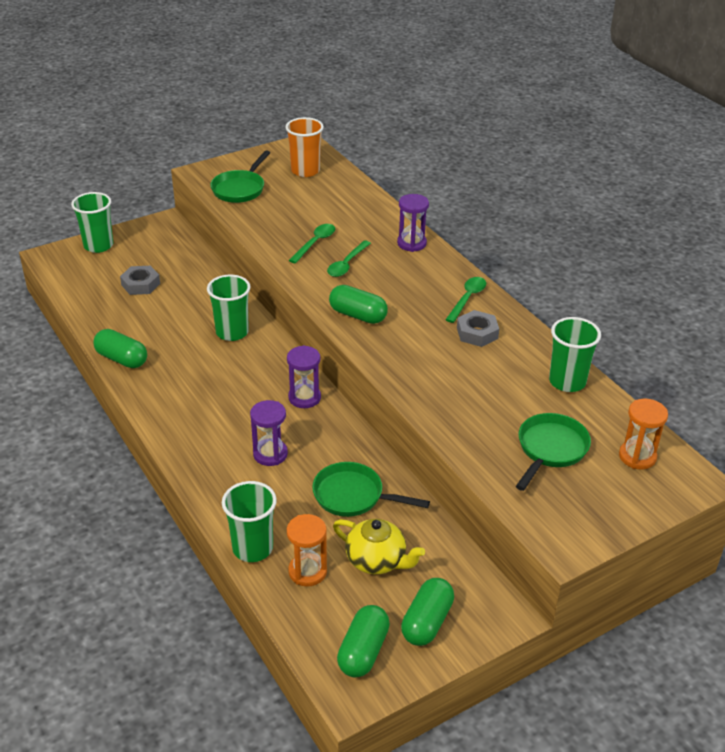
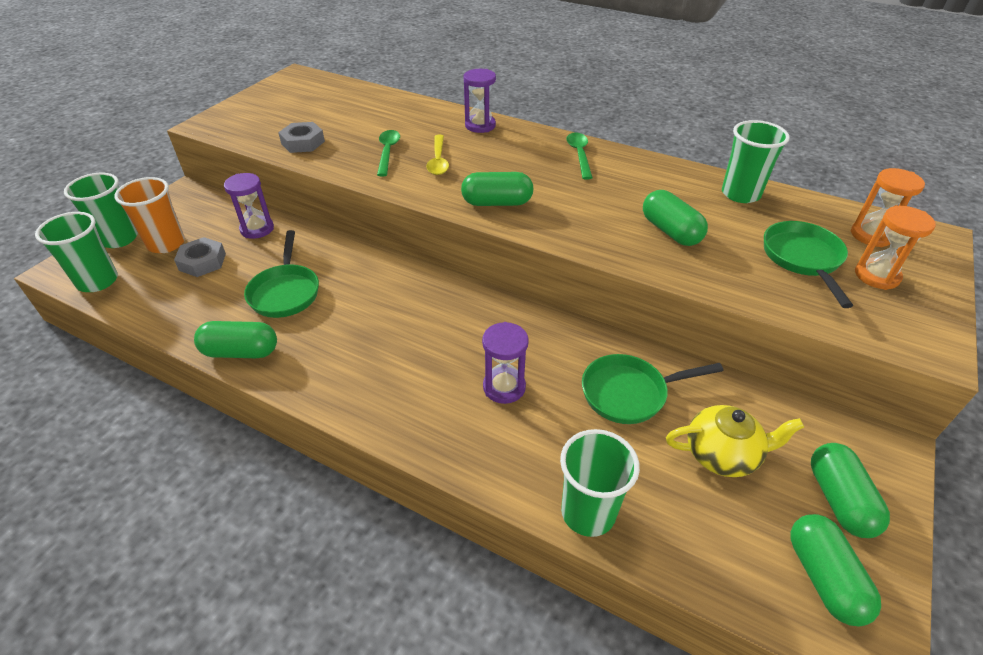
camera: 30 degrees left, 5 degrees up
(232, 332) = (349, 274): green cup -> green cup (98, 281)
(240, 189) = (262, 127): green pan -> green pan (285, 292)
(304, 398) = (483, 311): purple hourglass -> purple hourglass (257, 229)
(305, 171) = (317, 95): orange cup -> orange cup (166, 244)
(307, 571) = (671, 508): orange hourglass -> orange hourglass (876, 276)
(347, 264) = (438, 161): green spoon -> yellow spoon
(468, 388) = (670, 231): none -> green capsule
(477, 333) = (620, 180): grey nut -> grey nut (303, 142)

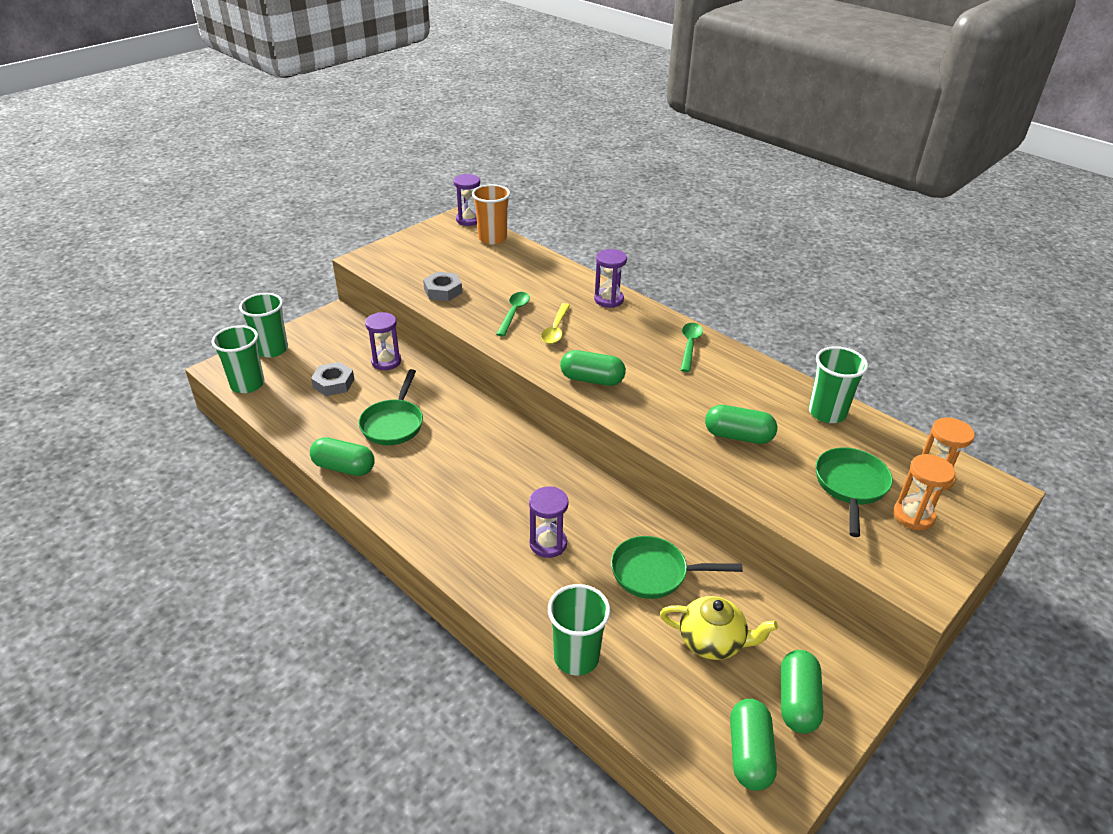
camera: 15 degrees right, 5 degrees down
(166, 244) = (308, 361): orange cup -> orange cup (492, 238)
(307, 74) = (469, 220): none -> purple hourglass
(670, 231) = (738, 436): green capsule -> green capsule turned 60 degrees counterclockwise

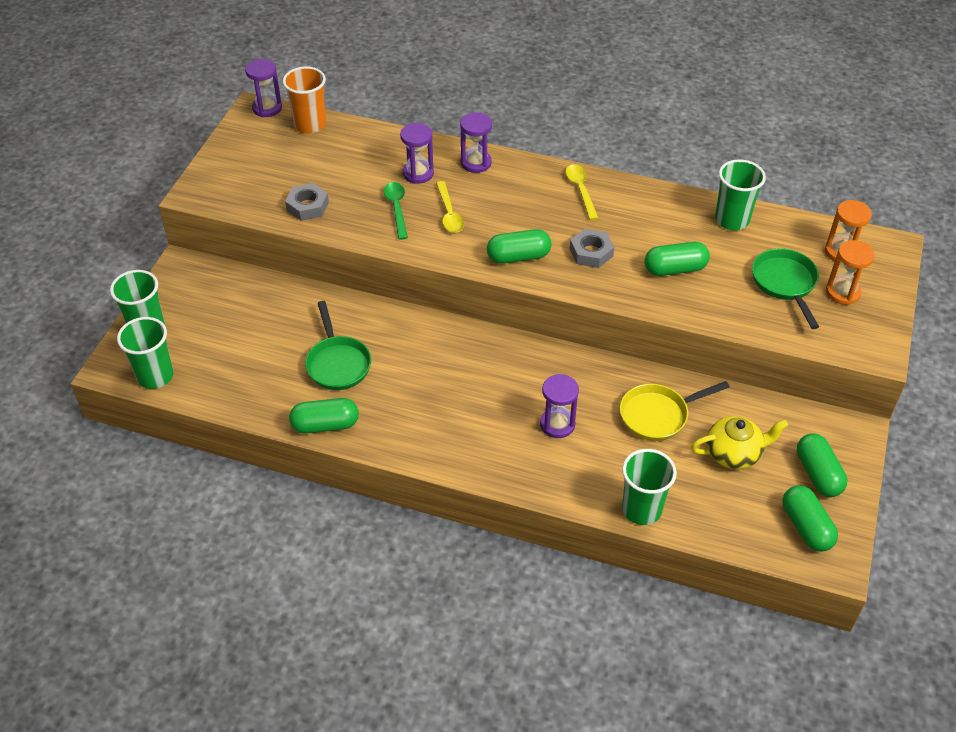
camera: 25 degrees left, 10 degrees up
(333, 383) = (244, 343): grey nut -> grey nut (591, 252)
(386, 361) = (278, 300): purple hourglass -> purple hourglass (418, 173)
(654, 573) = (658, 415): green pan -> yellow pan
(689, 346) = (581, 190): green spoon -> yellow spoon

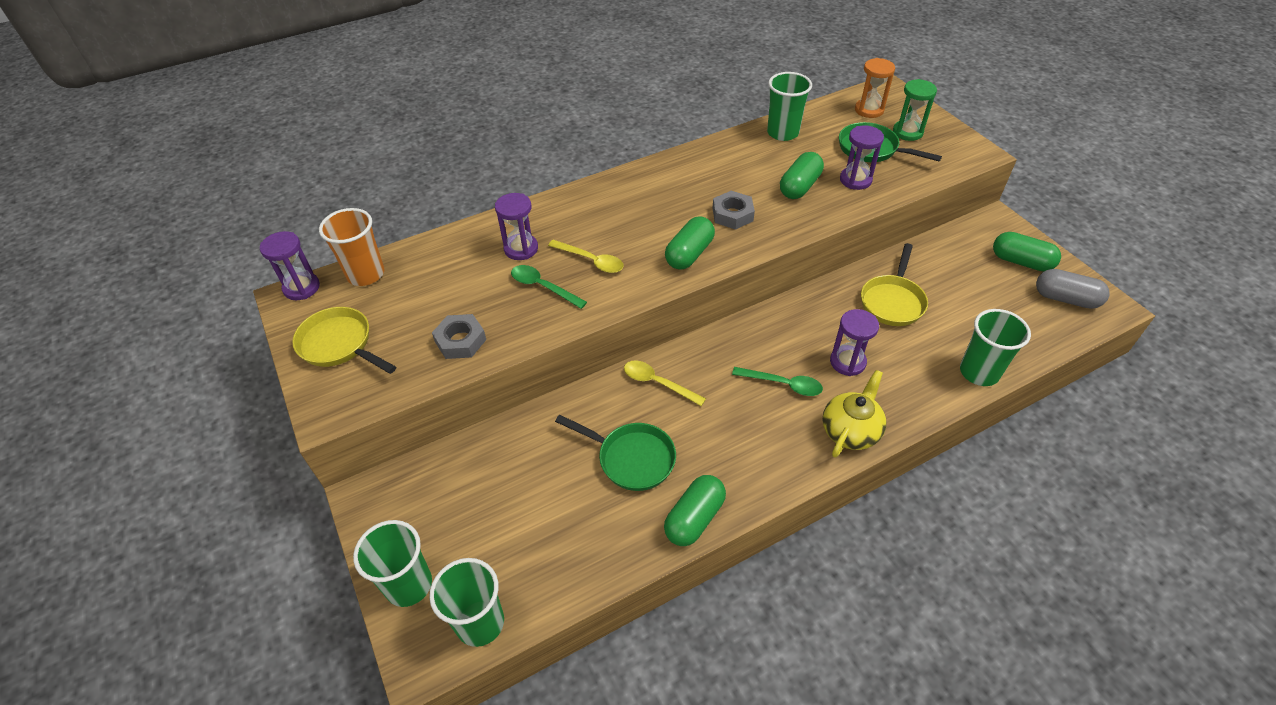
camera: 45 degrees left, 0 degrees up
(245, 159) = (339, 344): none -> yellow pan
(476, 163) = (556, 210): purple hourglass -> purple hourglass (855, 180)
(491, 401) = (783, 384): none -> green spoon
(581, 190) = (661, 178): yellow spoon -> yellow spoon (657, 383)
(734, 453) = (966, 288): yellow teapot -> yellow teapot (850, 431)
(806, 527) = (1065, 299): green capsule -> grey capsule
(842, 292) = (907, 132): orange hourglass -> green hourglass

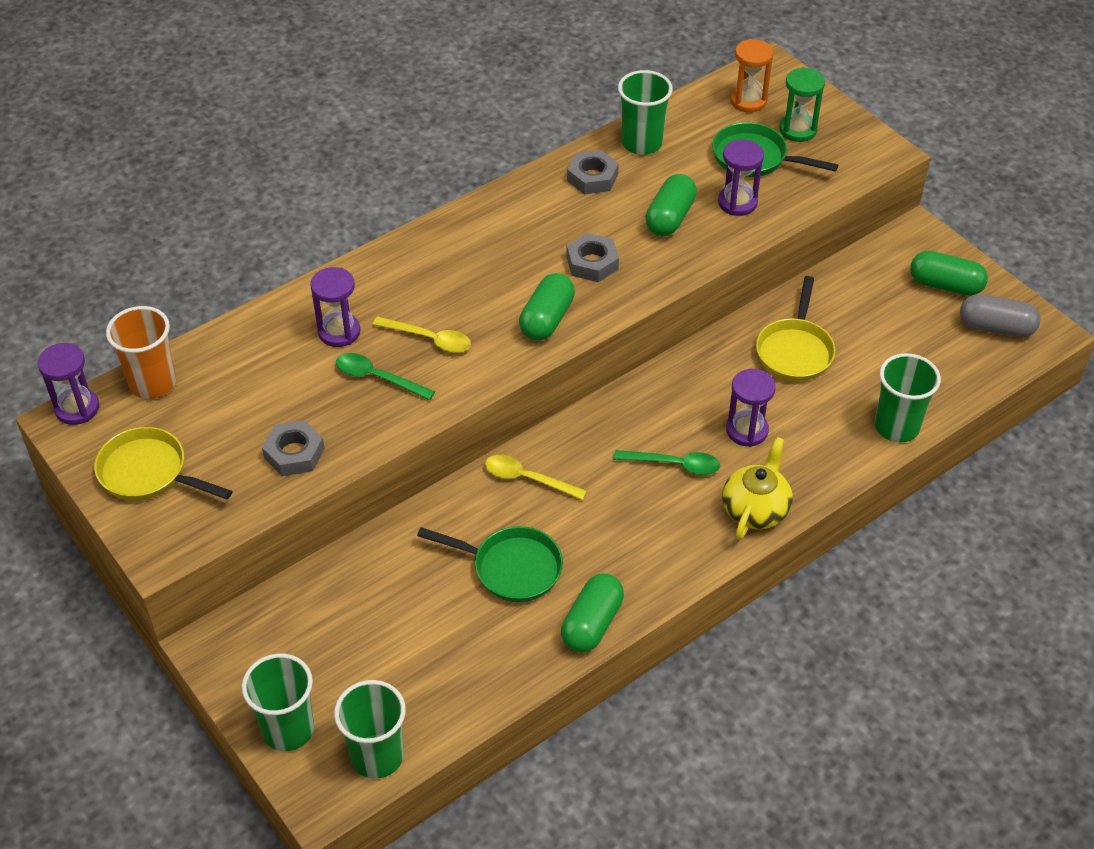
camera: 10 degrees left, 0 degrees up
(741, 153) = (592, 177): none -> grey nut

